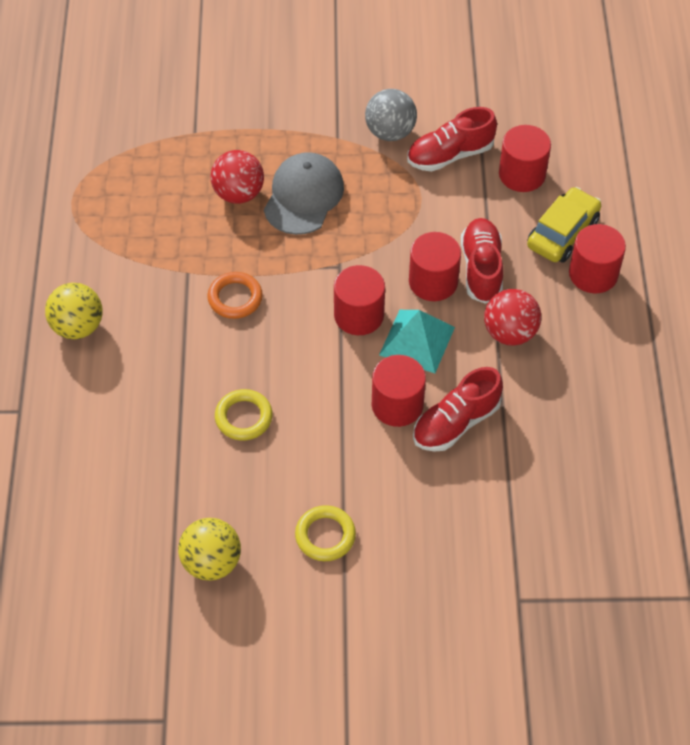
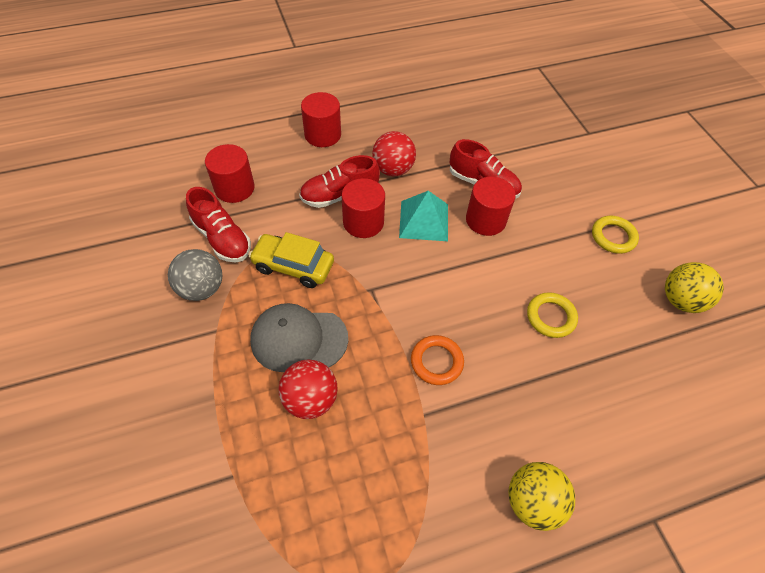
camera: 110 degrees left, 0 degrees up
(359, 315) = (415, 263): red cylinder -> none
(562, 233) = (289, 156): yellow car -> yellow car (293, 266)

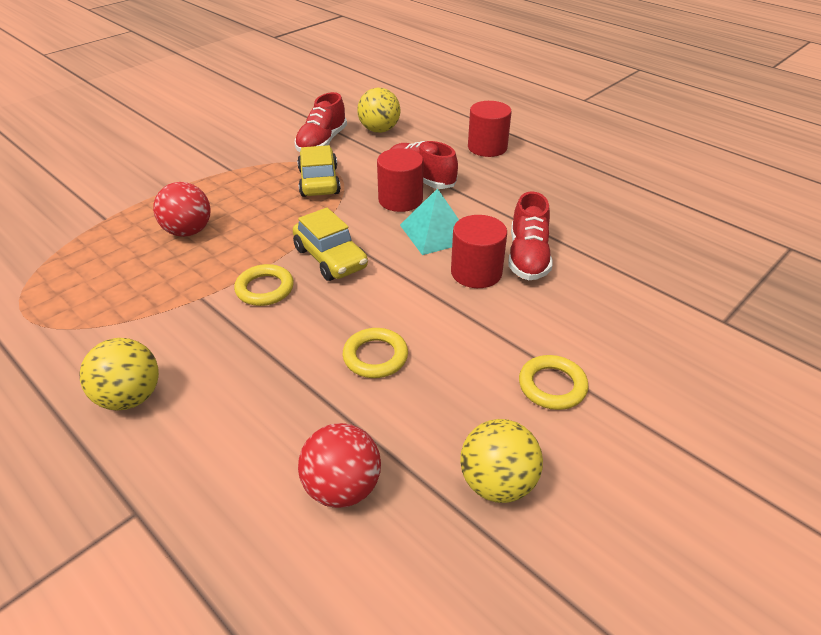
camera: 65 degrees right, 15 degrees down
(202, 288) = (266, 151): grey ball -> none
(234, 188) = (379, 130): red cylinder -> yellow ball
(298, 339) = (245, 207): grey cap -> none
(393, 169) = (485, 196): red ball -> red ball (342, 488)
(419, 301) = (330, 258): none -> yellow car
(436, 362) = (265, 289): orange ring -> yellow ring

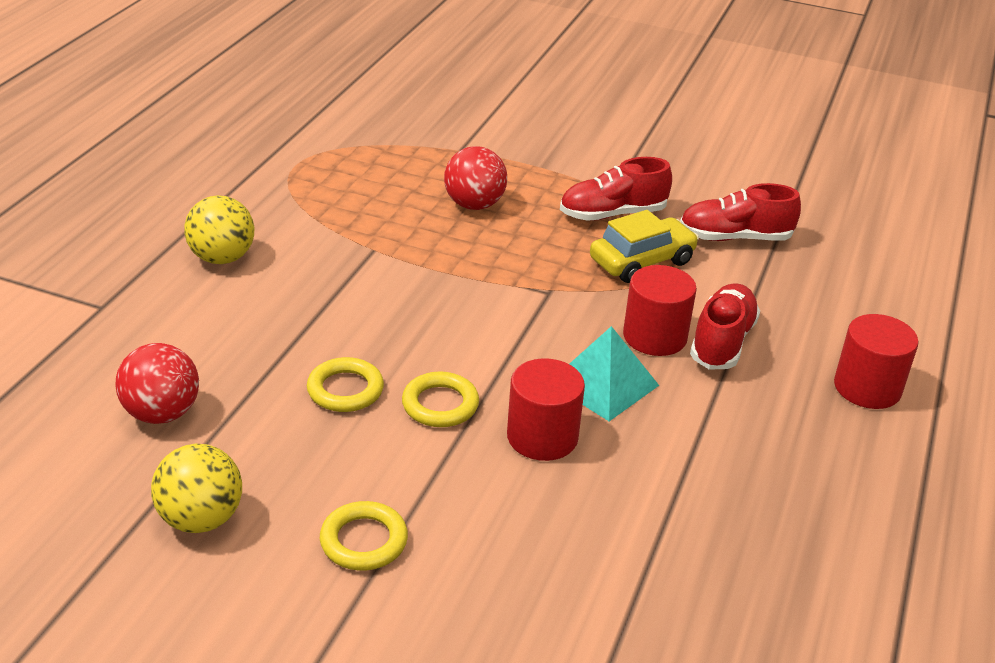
camera: 65 degrees right, 5 degrees down
(265, 289) = (411, 284): yellow ring -> yellow ring (440, 404)
(330, 258) = (492, 313): yellow car -> none
(379, 130) = (815, 275): yellow ball -> none
(528, 257) = (608, 479): red shoe -> red shoe (612, 214)

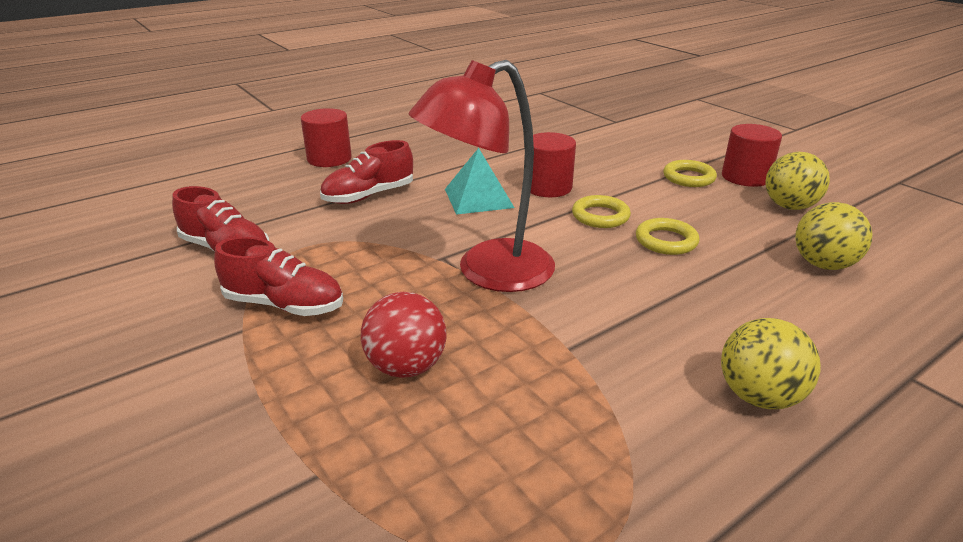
camera: 145 degrees left, 5 degrees down
(162, 413) = (823, 264): red ball -> yellow ball
(492, 290) = (488, 272): none -> red lamp
(642, 261) = (332, 256): yellow car -> none
(655, 336) = (407, 210): red cylinder -> red cylinder (745, 177)

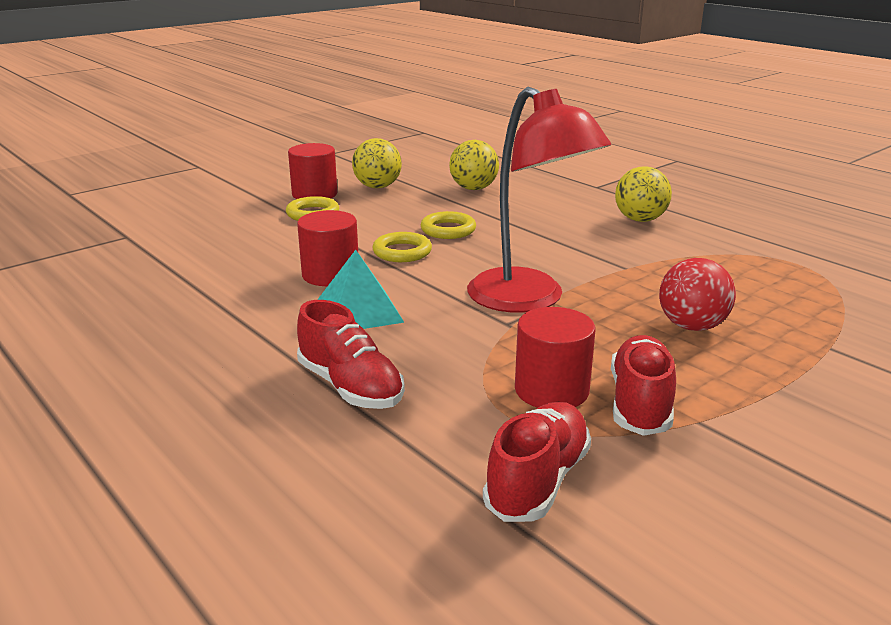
camera: 95 degrees left, 5 degrees down
(329, 159) = (189, 447): red cylinder -> red cylinder (551, 390)

